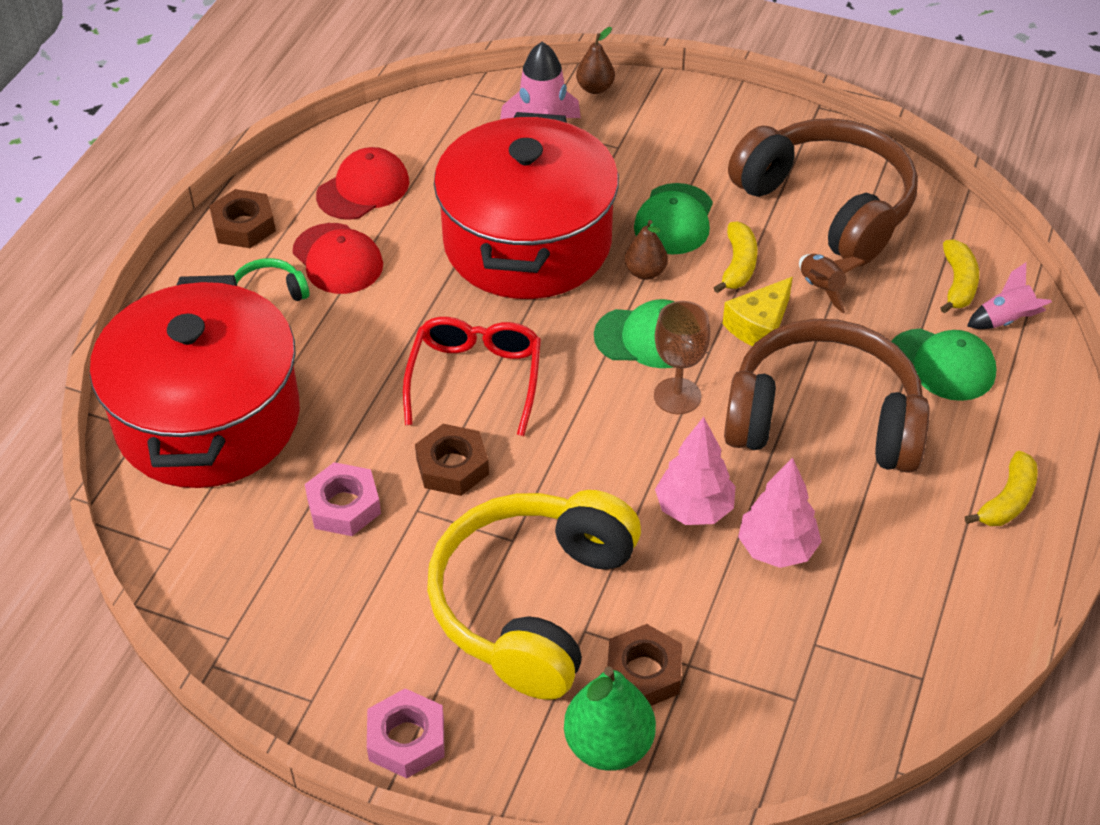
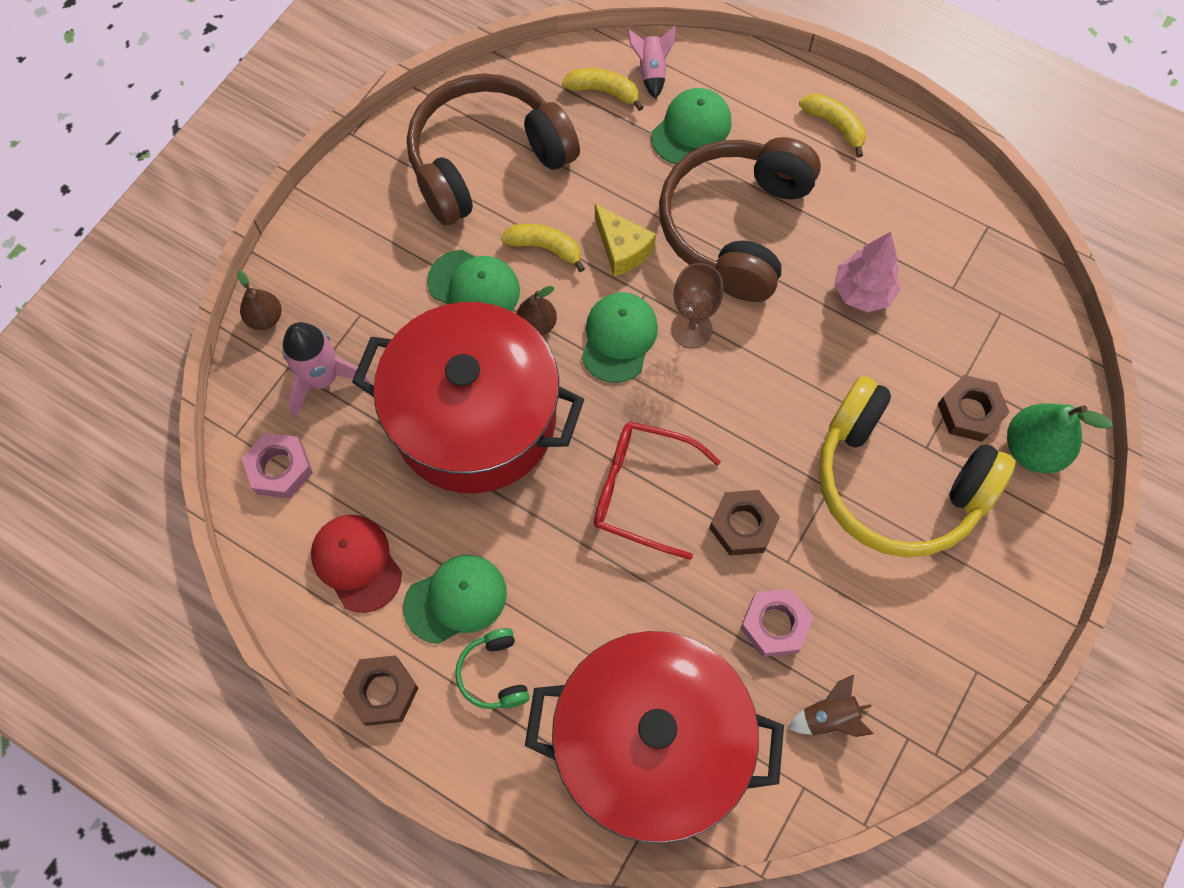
camera: 80 degrees left, 20 degrees up
(337, 259) = (456, 599): red cap -> green cap
(406, 739) = (1019, 599): pink nut -> pink nut (280, 469)
(694, 509) = (815, 342): pink tree -> none
(821, 288) = (587, 191): brown rocket -> brown rocket (828, 717)

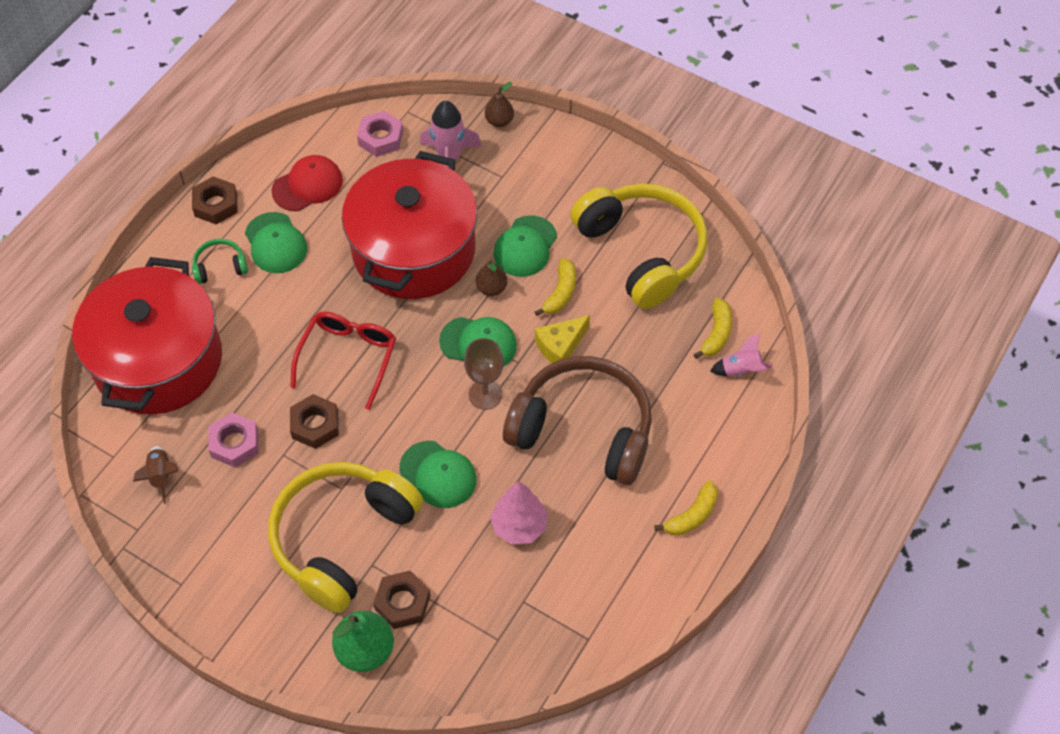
camera: 90 degrees right, 10 degrees down
(486, 160) = (642, 252): brown headphones -> yellow headphones
(691, 129) = (681, 399): green cap -> green cap (438, 474)

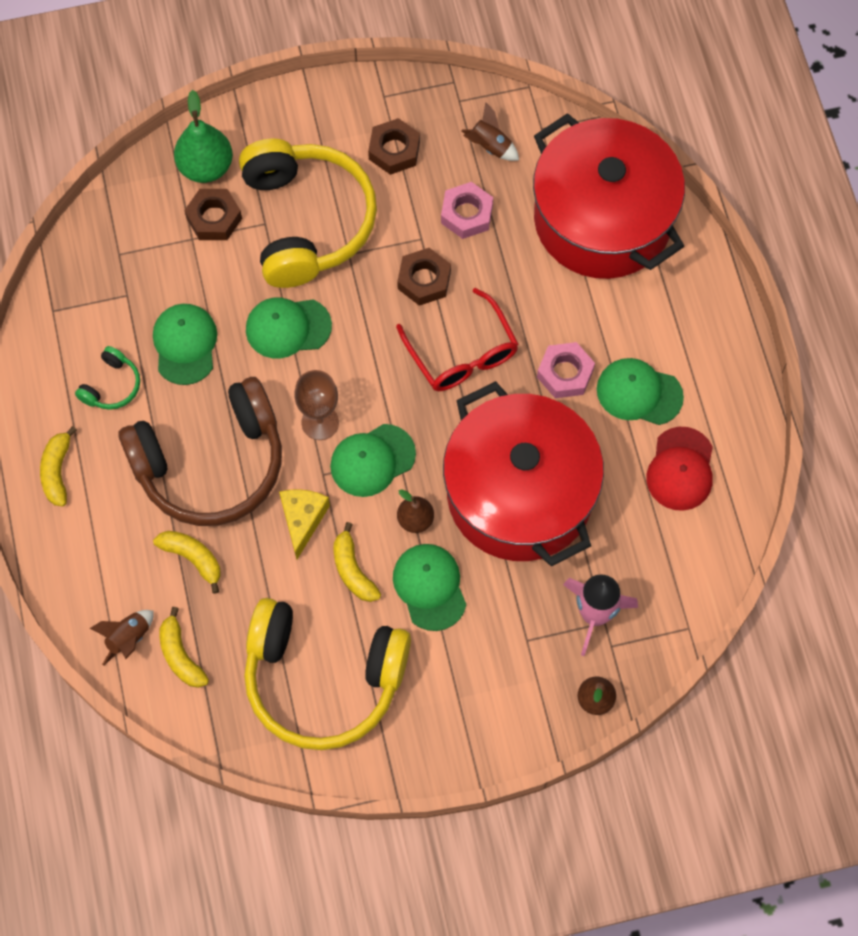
camera: 135 degrees right, 10 degrees up
(216, 204) = (731, 380): brown nut -> brown nut (394, 150)
(220, 267) = (656, 332): green headphones -> green headphones (112, 386)
(380, 138) = (678, 576): pink nut -> pink nut (565, 373)
(519, 526) = (185, 344): pink tree -> green cap
(653, 383) = (192, 558): none -> yellow banana
(740, 370) = (129, 638): pink rocket -> brown rocket

